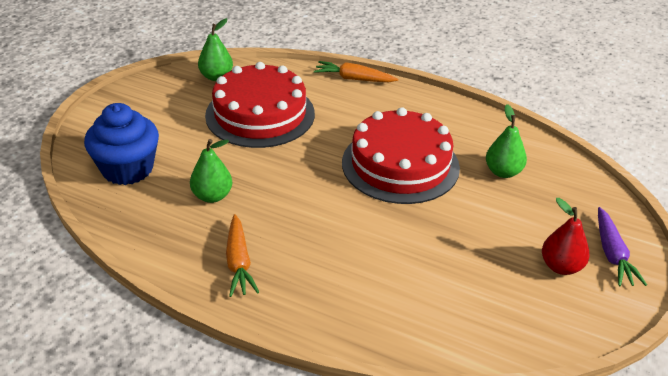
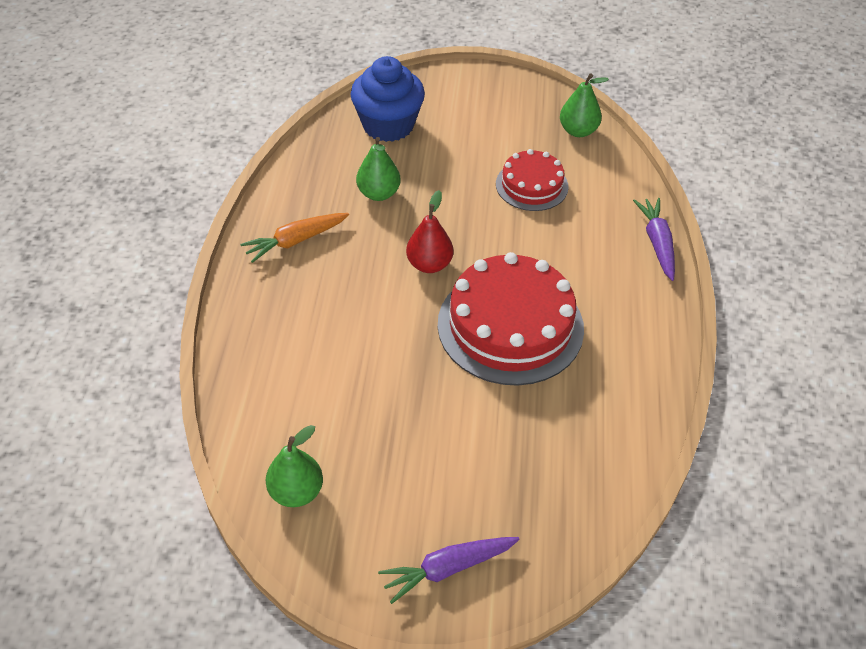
camera: 70 degrees right, 10 degrees up
(260, 114) = (532, 185): red cake -> red cake, size x0.56
(354, 79) = (657, 243): orange carrot -> purple carrot
(503, 172) = (552, 429): green pear -> green pear (296, 492)
(561, 266) = (401, 514): red pear -> red pear (429, 264)

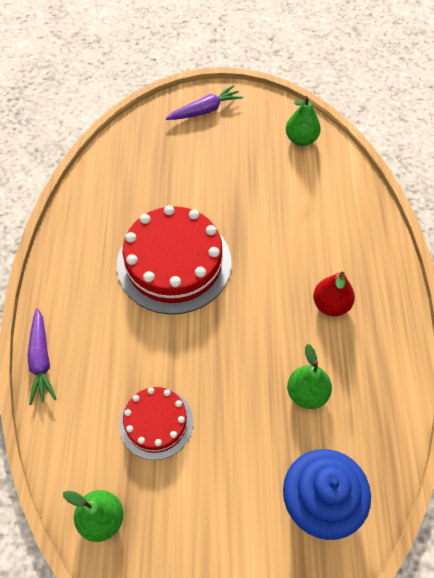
camera: 175 degrees right, 10 degrees up
(295, 241) = (366, 327): orange carrot -> none
(429, 264) = (245, 314): red pear -> red pear (331, 305)

